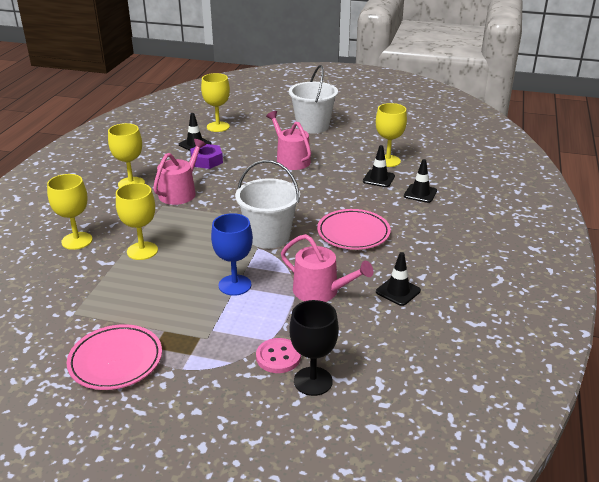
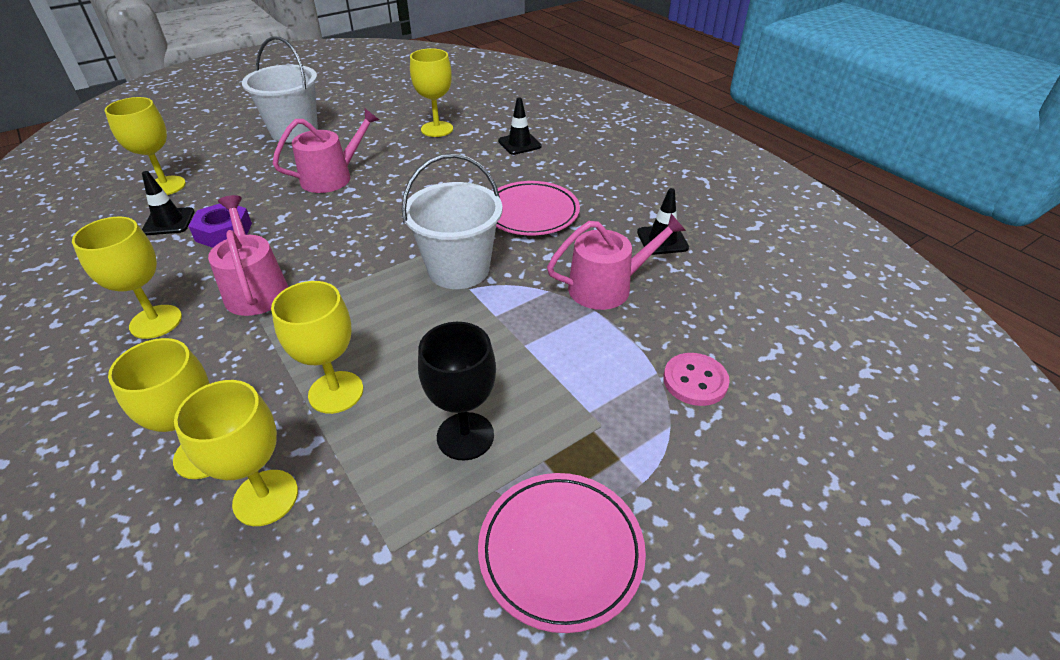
camera: 50 degrees left, 10 degrees up
(70, 268) = (265, 497): none -> yellow goblet
(235, 285) = (520, 345): blue goblet -> none
(290, 159) = (332, 177): pink watering can -> pink watering can turned 135 degrees clockwise
(313, 381) = (760, 376): black goblet -> black goblet (465, 436)
(378, 179) = (459, 150): black traffic cone -> none

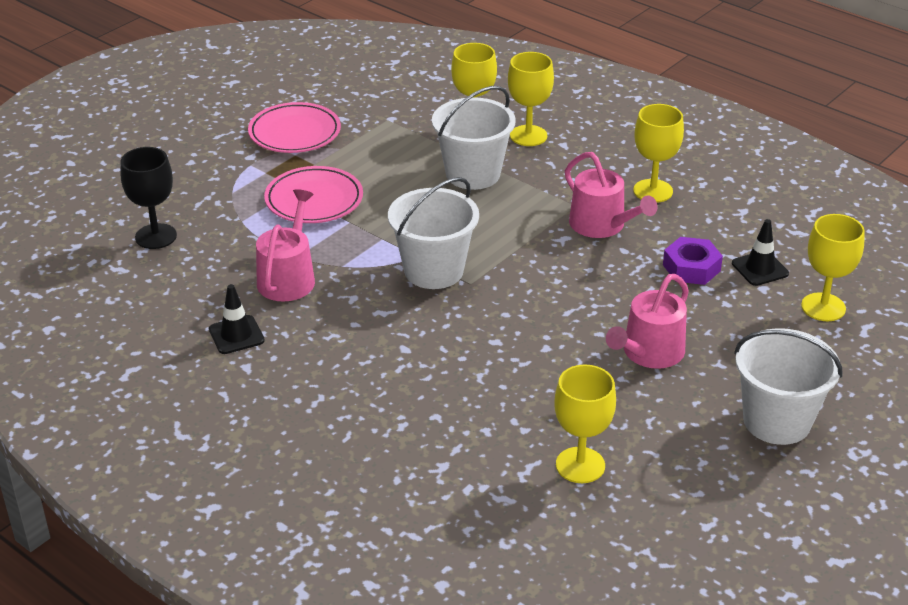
camera: 165 degrees right, 5 degrees down
(336, 392) = (473, 174): yellow goblet -> white bucket
(465, 436) = (370, 167): black goblet -> black goblet (156, 236)
(519, 144) = (444, 456): black traffic cone -> none
(531, 213) = (387, 344): pink plate -> pink plate (314, 200)
(607, 287) = (288, 277): pink watering can -> pink watering can turned 135 degrees clockwise
(695, 381) = (212, 220): pink button -> none

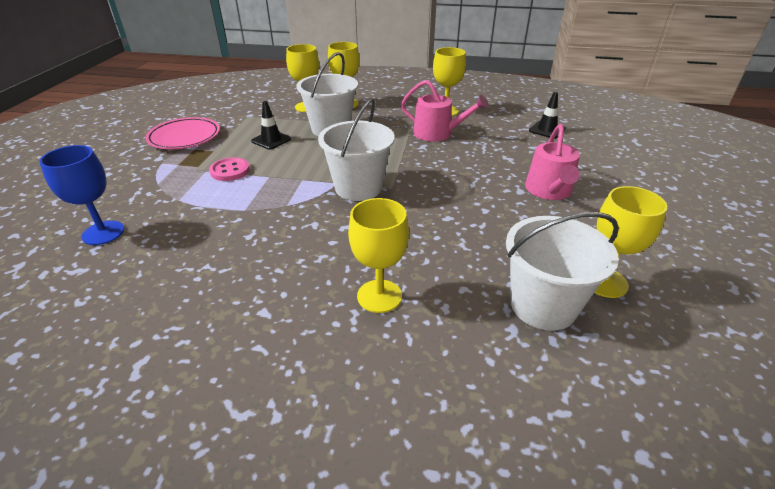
camera: 30 degrees left, 0 degrees up
(156, 236) = (103, 233): black goblet -> blue goblet
(236, 335) = (234, 287): black traffic cone -> black traffic cone (271, 140)
(288, 277) = (248, 226): pink watering can -> none
(314, 200) = (230, 171): pink plate -> pink button
(691, 268) = (512, 140): purple nut -> none
(777, 421) = (669, 203): white bucket -> white bucket (543, 305)
(823, 307) = (602, 138): yellow goblet -> yellow goblet (379, 296)

